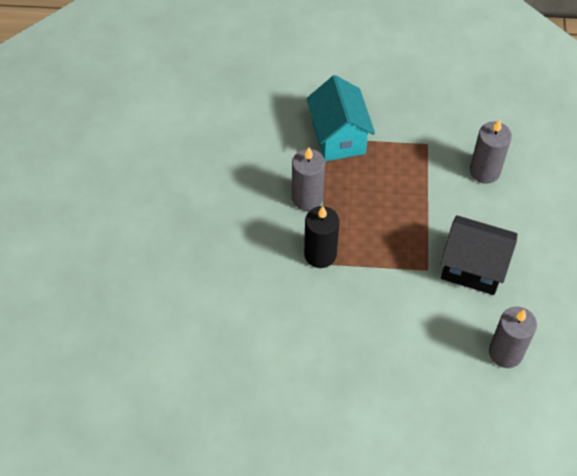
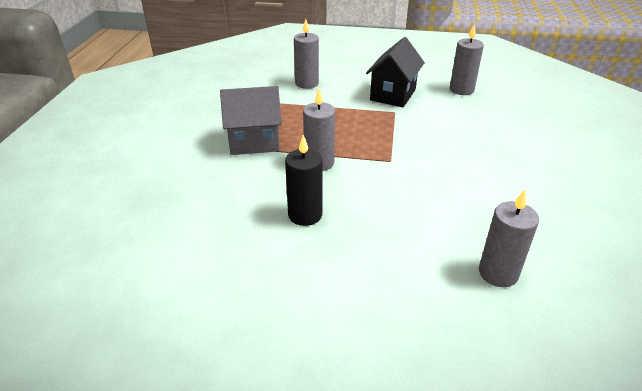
camera: 85 degrees left, 20 degrees down
(155, 342) = (498, 273): none -> grey candle
(320, 254) = (381, 159): black candle -> black candle (305, 215)
(338, 138) = (254, 142): turquoise house -> grey house

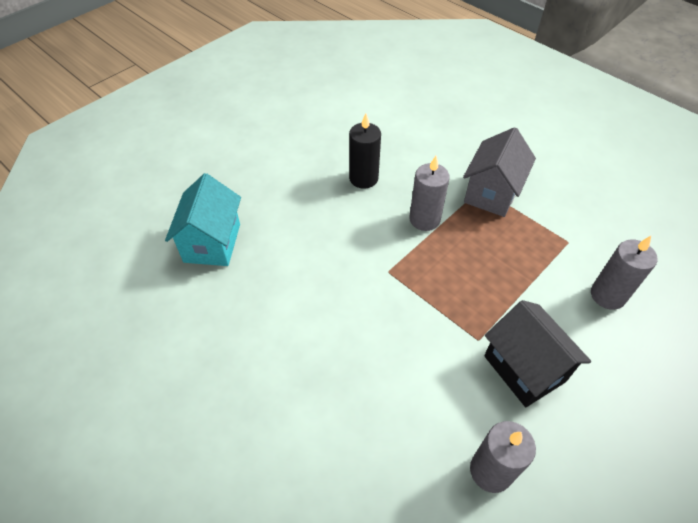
camera: 125 degrees right, 15 degrees up
(498, 273) = (212, 243): grey candle -> turquoise house

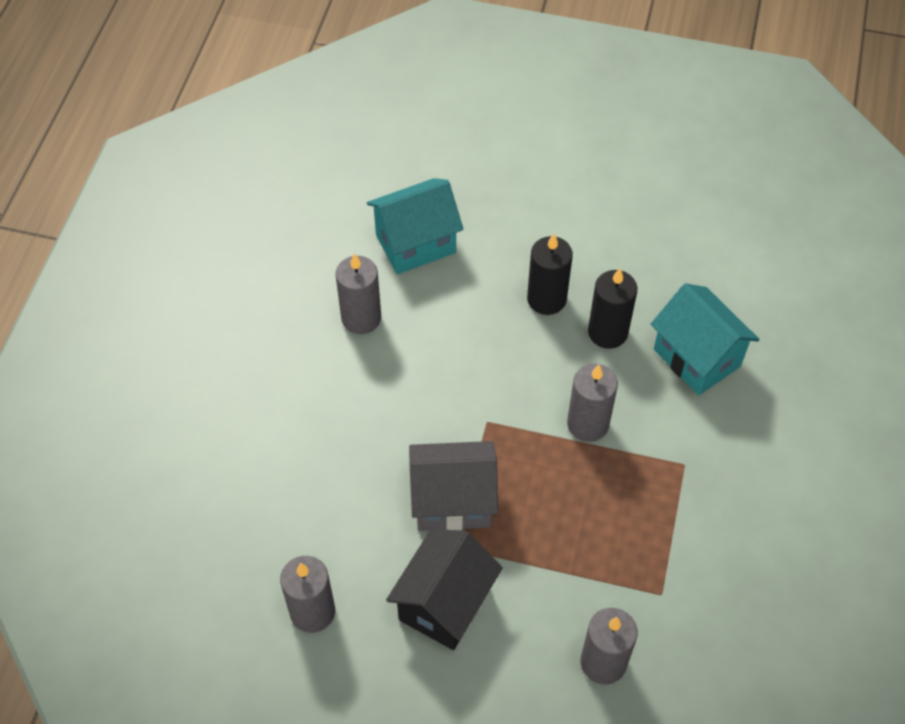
camera: 60 degrees right, 5 degrees up
(246, 306) = (361, 318): none -> grey candle
(316, 195) = (546, 299): none -> black candle
(410, 148) = (697, 357): none -> turquoise house
(491, 193) = (684, 479): grey house -> grey house (453, 501)

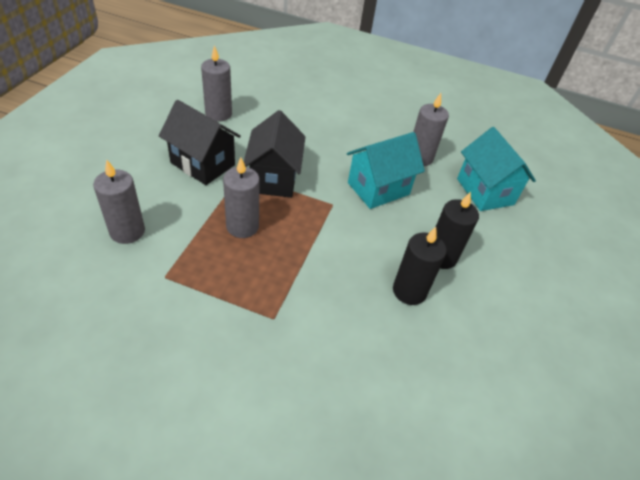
camera: 90 degrees right, 10 degrees down
(453, 501) = (274, 178): grey house -> black house
(587, 424) = (322, 260): grey candle -> grey candle (242, 226)
(697, 357) = (381, 354): turquoise house -> turquoise house (378, 188)

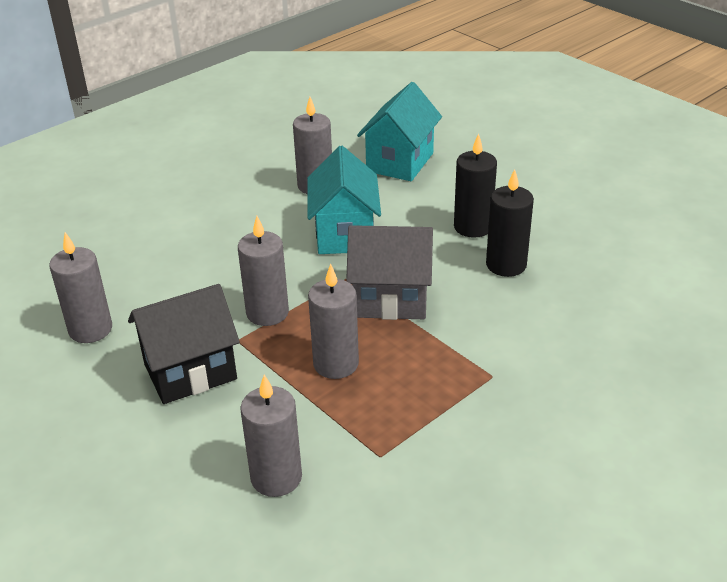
camera: 55 degrees left, 10 degrees down
(274, 178) = (267, 313): black house -> grey candle
(324, 234) = (390, 299): none -> grey house
(485, 191) = (400, 162): turquoise house -> turquoise house turned 75 degrees counterclockwise

